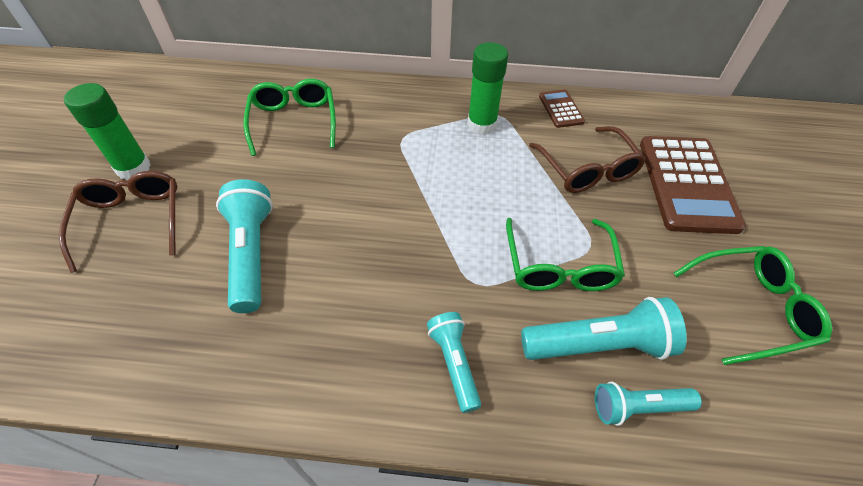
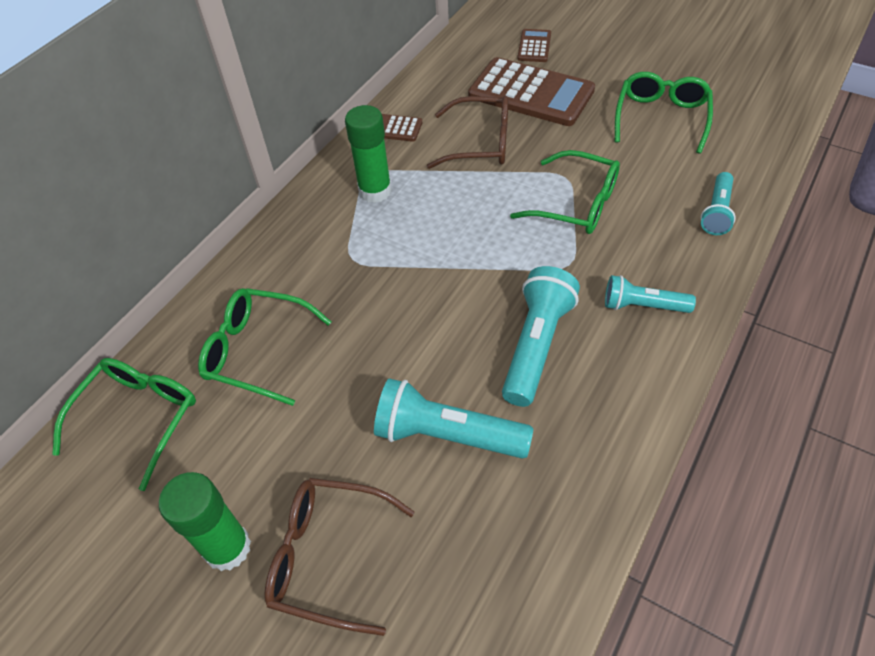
camera: 60 degrees left, 0 degrees up
(222, 91) = (138, 418): none -> green glasses
(598, 345) = (659, 211): turquoise flashlight -> turquoise flashlight (536, 345)
(759, 165) = (534, 46): none -> brown calculator

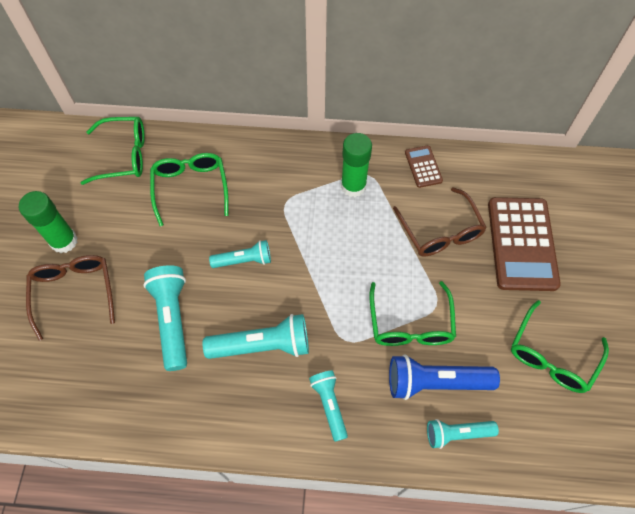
camera: 60 degrees right, 10 degrees up
(407, 327) = (244, 260): none -> turquoise flashlight
(534, 46) = (586, 223): brown calculator -> none
(653, 208) = (435, 382): none -> blue flashlight
(661, 118) = (551, 356): green glasses -> green glasses turned 135 degrees clockwise

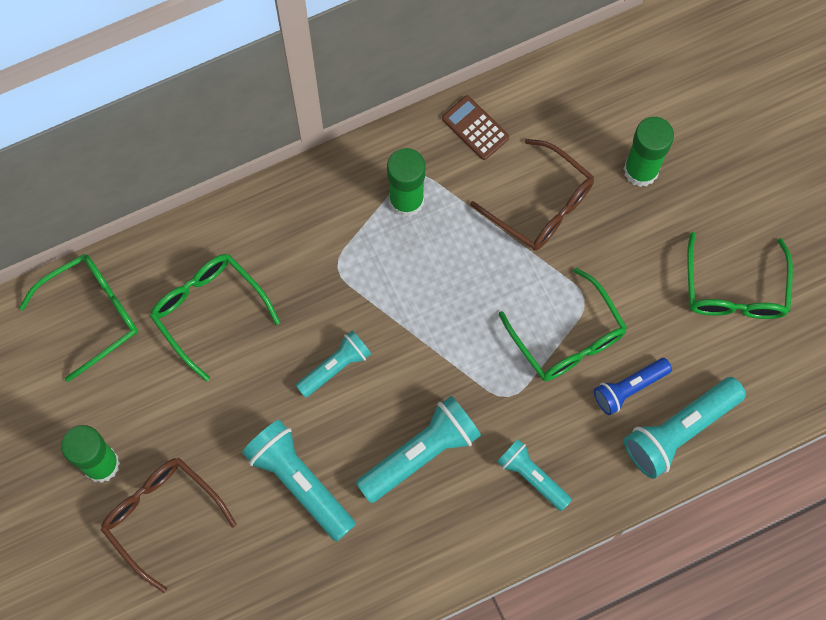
camera: 30 degrees left, 10 degrees up
(435, 382) = (629, 388): blue flashlight -> blue flashlight, size x0.63
(457, 433) = (679, 431): turquoise flashlight -> turquoise flashlight, size x1.60
(522, 244) = (641, 170): brown calculator -> green glue stick

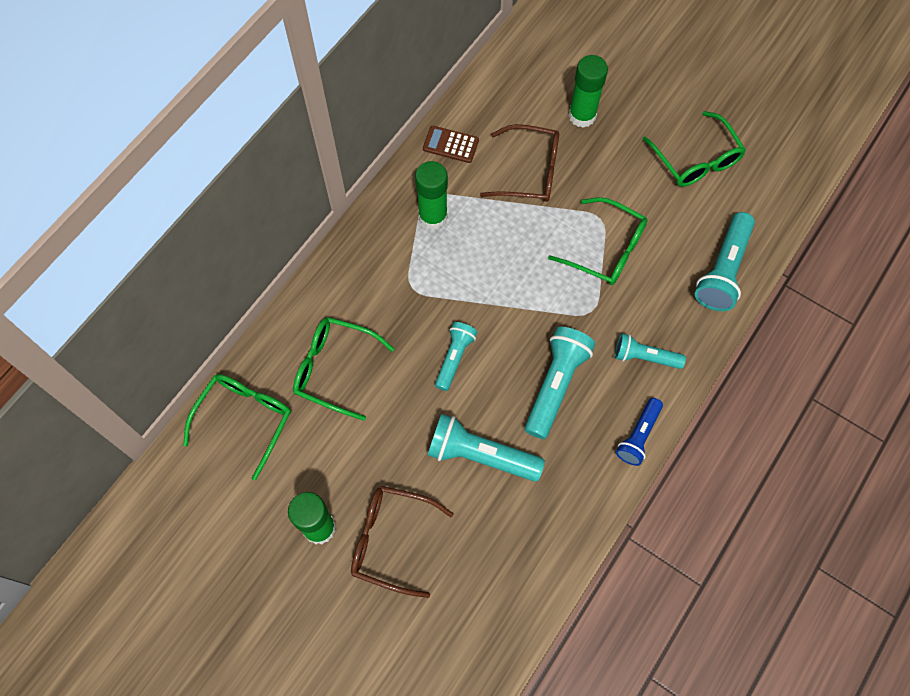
camera: 30 degrees left, 5 degrees down
(629, 388) = (670, 261): blue flashlight -> blue flashlight (638, 436)

